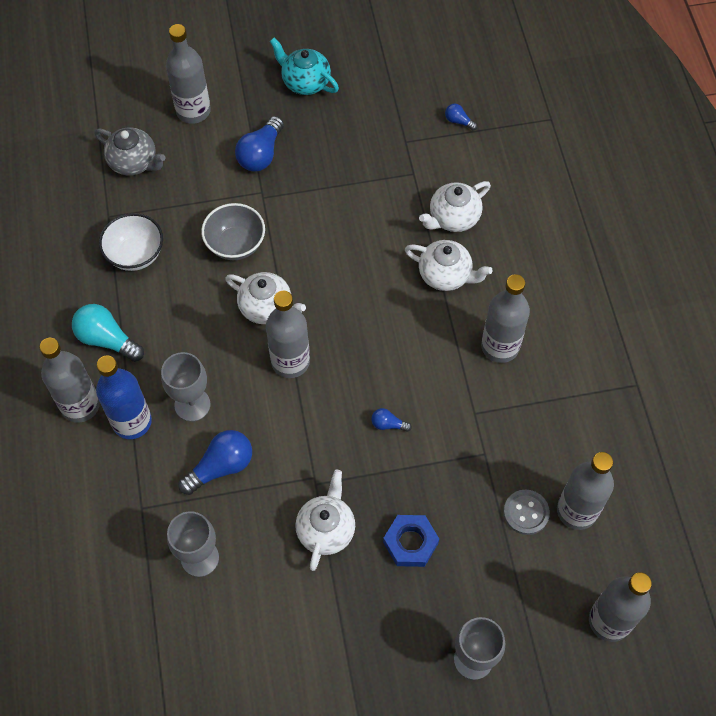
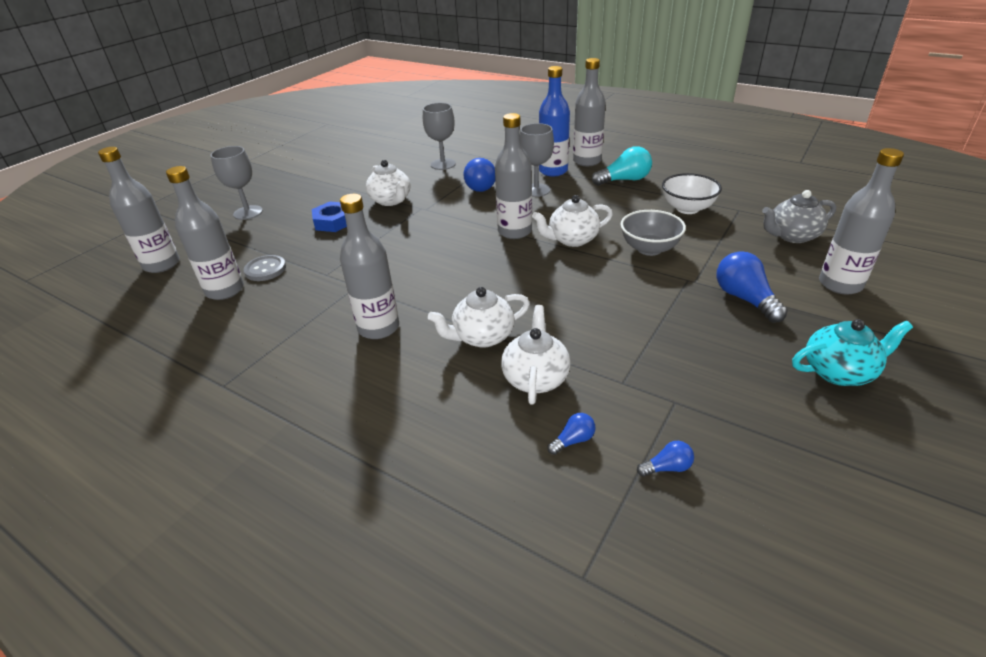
camera: 135 degrees right, 25 degrees down
(388, 424) = (411, 247): blue light bulb -> blue light bulb (573, 440)

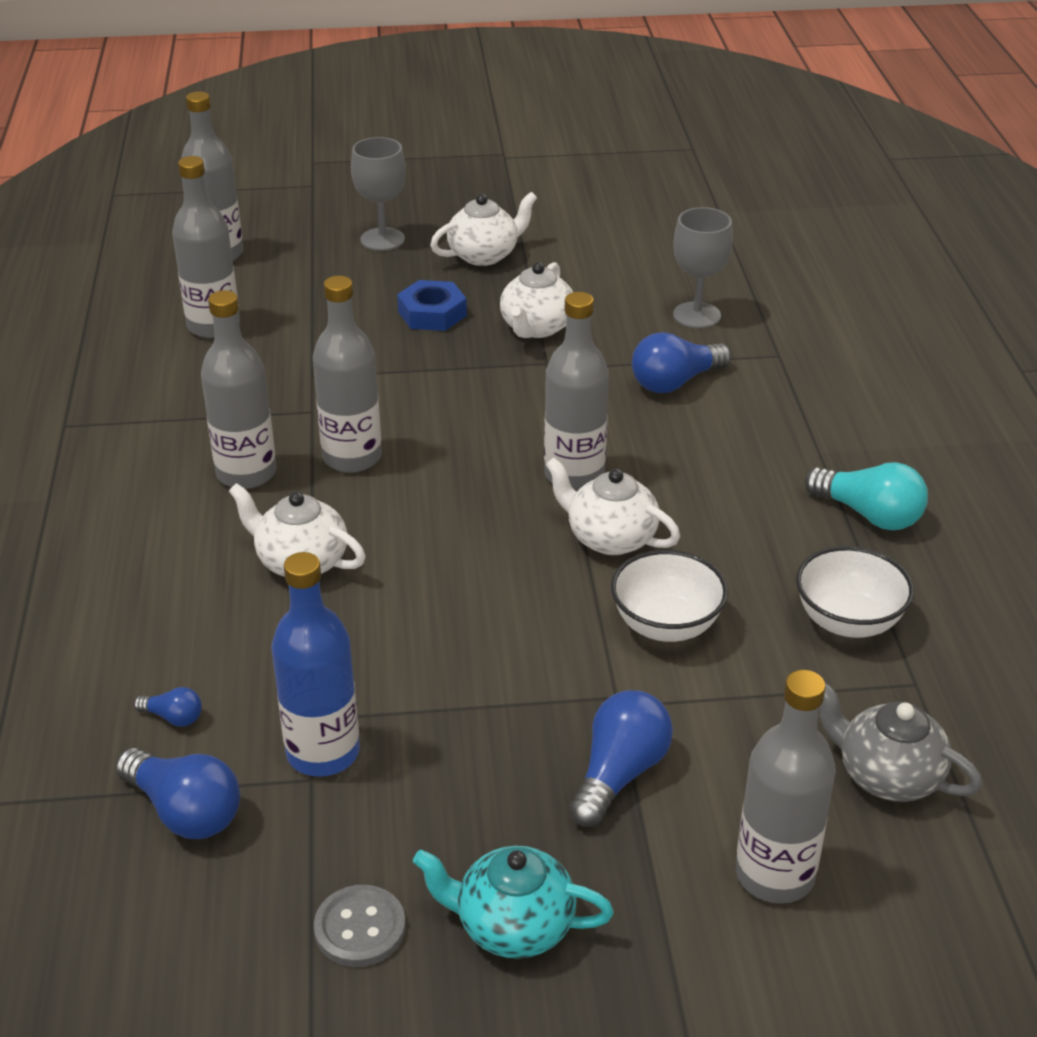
camera: 50 degrees right, 0 degrees up
(265, 269) = (278, 328): grey button -> grey button (360, 928)
(535, 378) = (259, 641): white teapot -> white teapot (484, 255)
(536, 190) = (722, 439): grey goblet -> none
(553, 171) = (808, 428): blue bottle -> blue bottle (323, 752)
(587, 161) = (889, 447): grey bottle -> grey bottle (352, 457)
(649, 249) = (666, 625): grey bowl -> white bowl
(667, 467) = (185, 811): blue light bulb -> blue light bulb, size x1.98
(839, 372) = (513, 926): turquoise teapot -> turquoise teapot turned 150 degrees clockwise

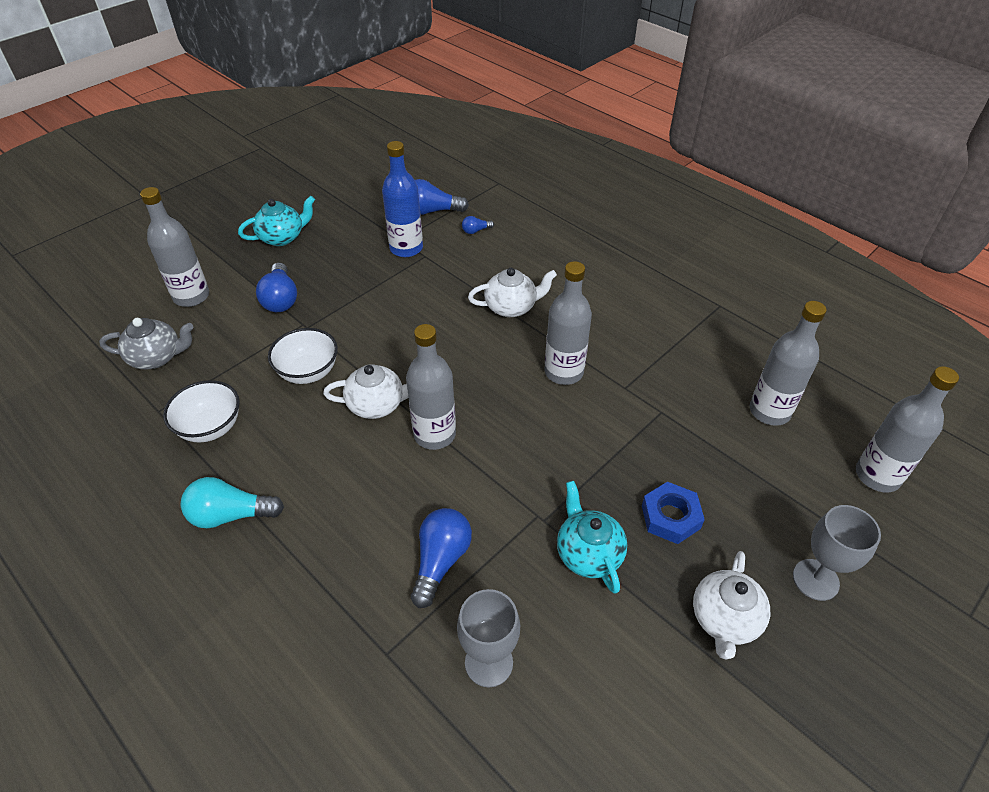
camera: 140 degrees right, 10 degrees up
(246, 473) = (599, 332): grey bottle -> none
(360, 928) = (334, 214): grey button -> none
(537, 328) = (588, 553): white teapot -> turquoise teapot

